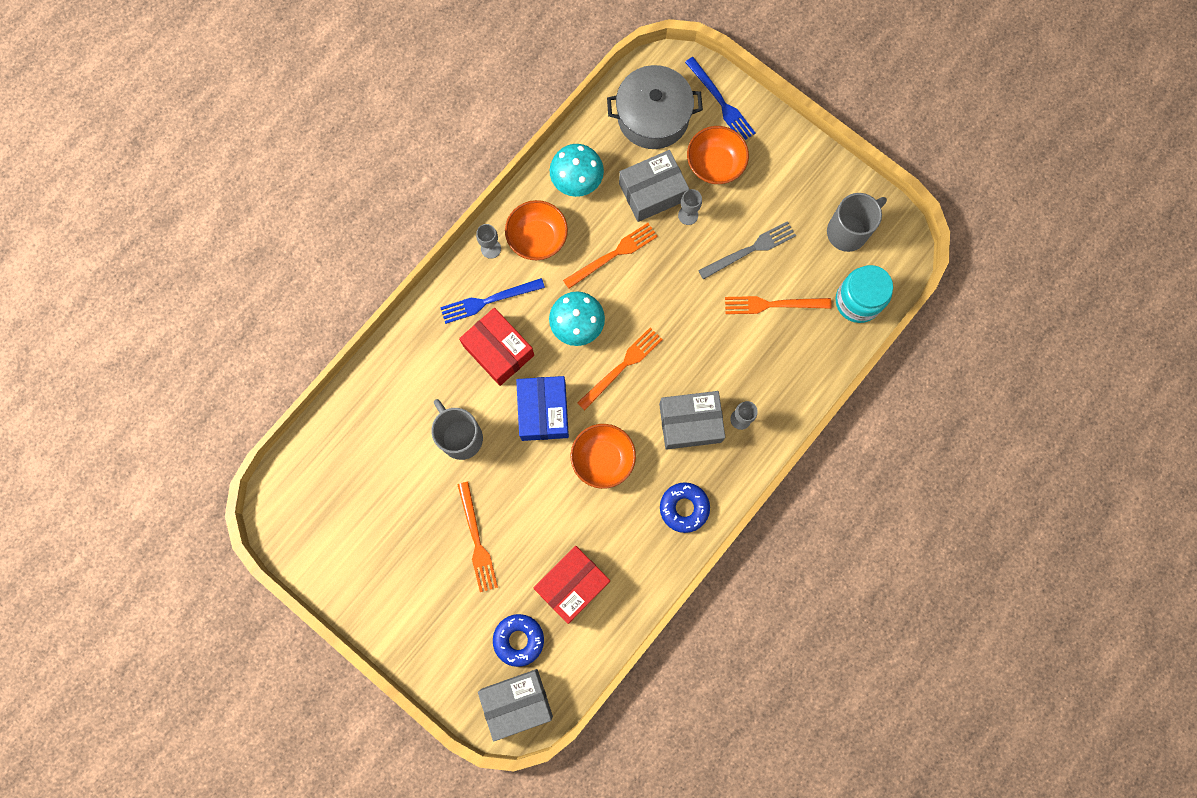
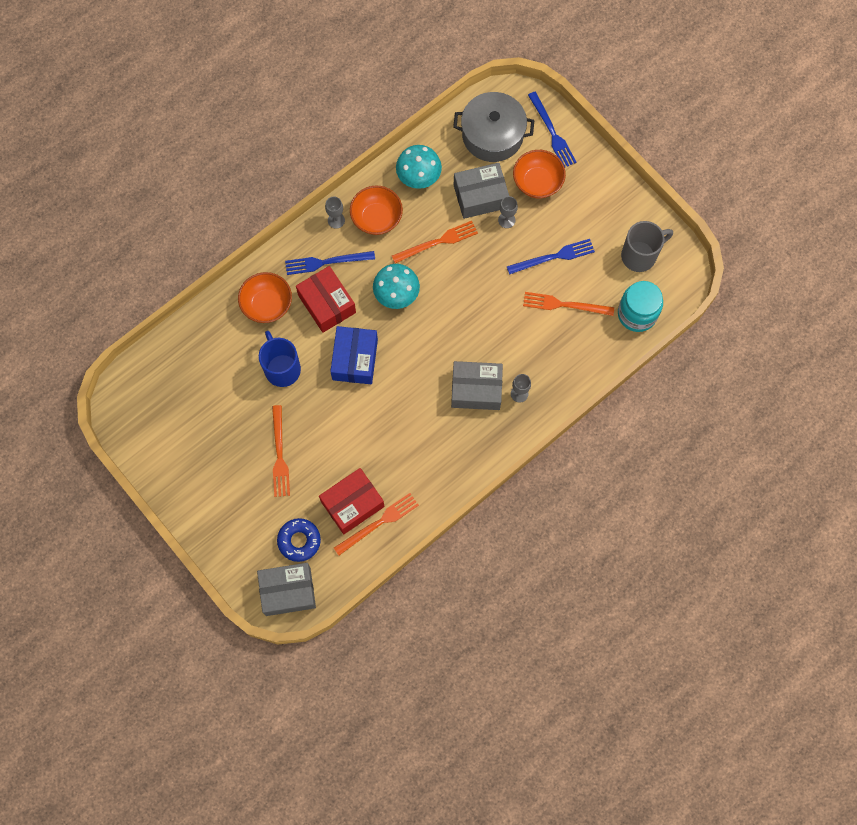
camera: 10 degrees right, 5 degrees down
(460, 436) = (282, 368): grey mug -> blue mug
(603, 459) = (397, 406): orange bowl -> orange bowl (267, 304)
(622, 366) = (427, 334): orange fork -> orange fork (379, 523)
(684, 508) = (458, 458): blue donut -> none
(750, 250) = (553, 257): grey fork -> blue fork

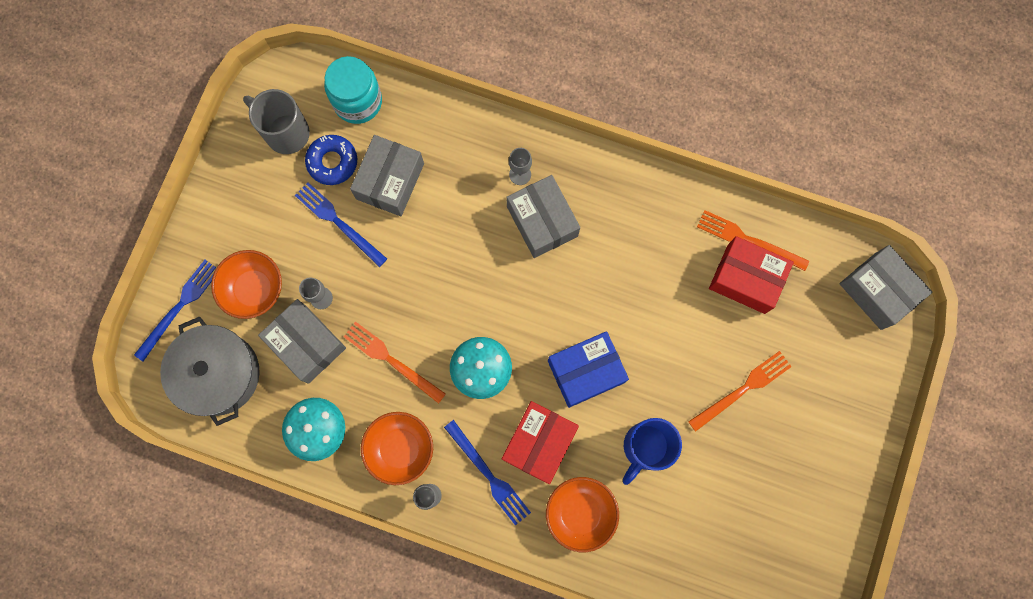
camera: 120 degrees left, 5 degrees up
(299, 541) = (819, 311): blue donut -> blue donut (332, 162)
(564, 305) = (390, 181): orange fork -> grey box

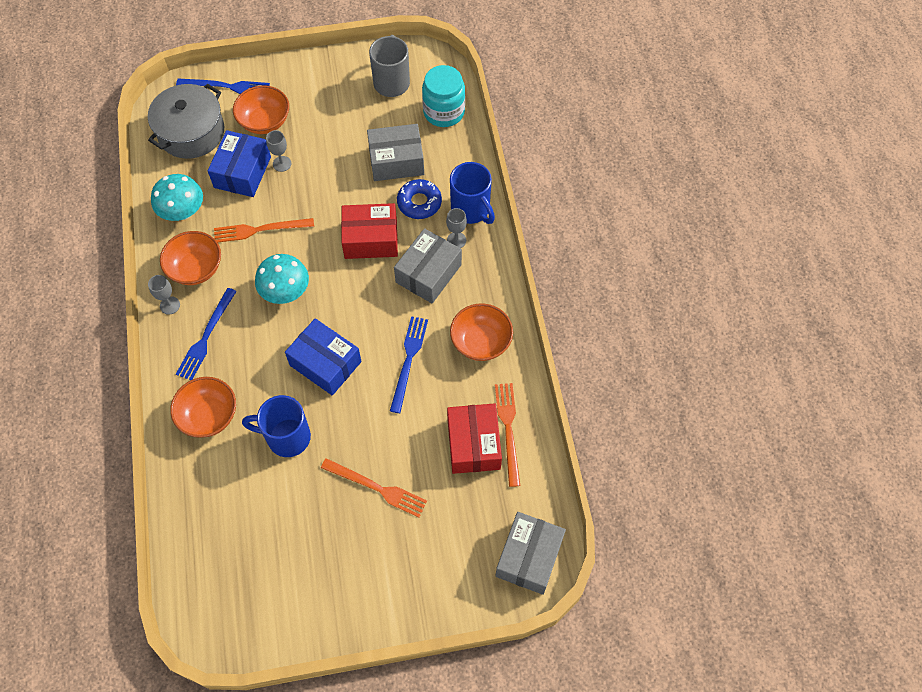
camera: 60 degrees right, 15 degrees down
(307, 344) = (242, 172): grey box -> blue box
(332, 162) = (388, 120): blue donut -> blue donut (419, 203)
(338, 222) = (345, 146): blue fork -> blue fork (408, 360)
(391, 360) = (260, 230): orange fork -> orange fork turned 105 degrees counterclockwise
(493, 141) = (471, 210): none -> blue mug
(539, 443) = (249, 359): red box -> red box (371, 239)
(645, 214) = (481, 342): none -> orange bowl

